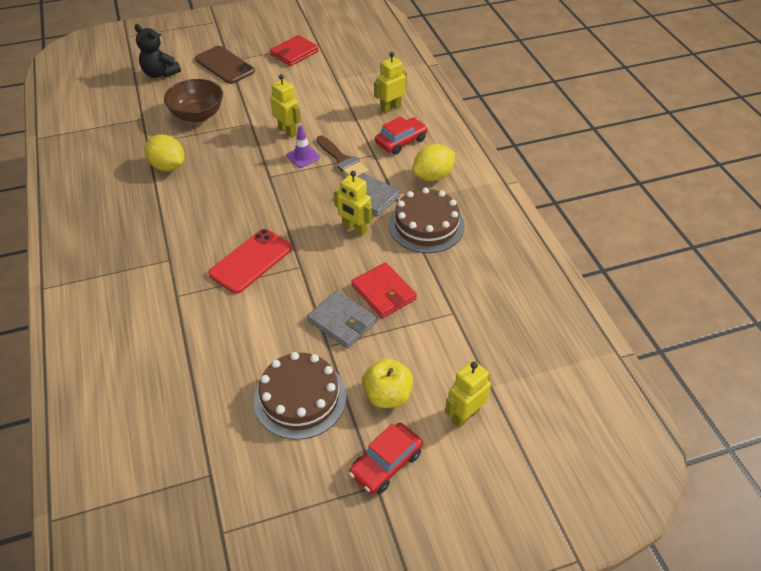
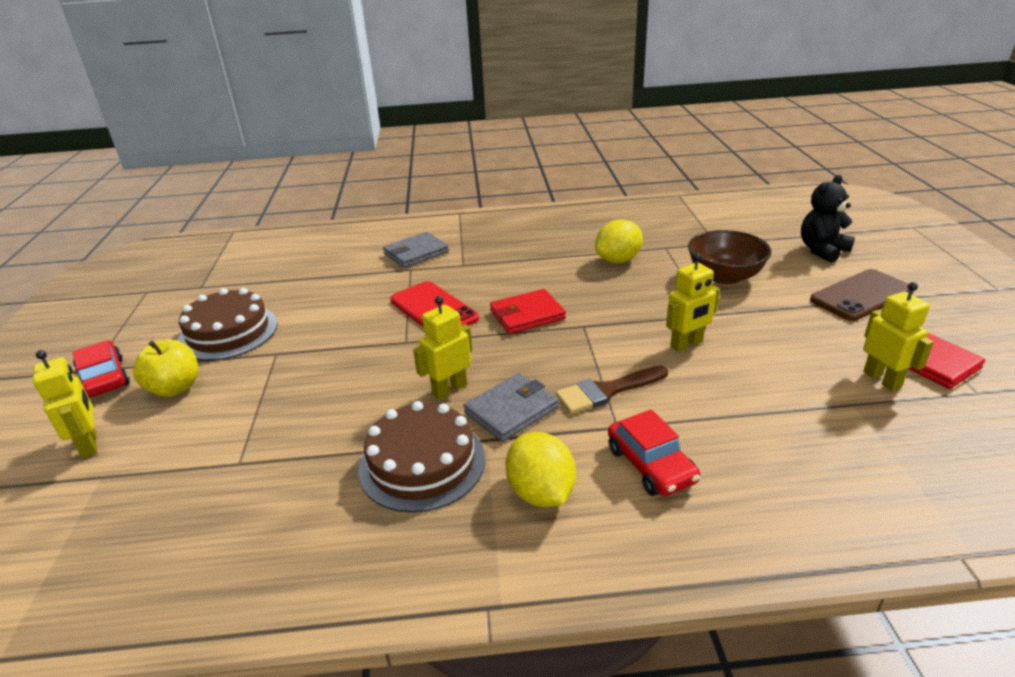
camera: 105 degrees right, 15 degrees down
(303, 156) = (622, 355): purple traffic cone -> none
(342, 321) = (300, 365): grey wallet -> grey wallet (416, 253)
(383, 292) = (320, 402): red wallet -> red wallet (527, 315)
(390, 108) = (761, 465): yellow robot -> yellow robot (882, 379)

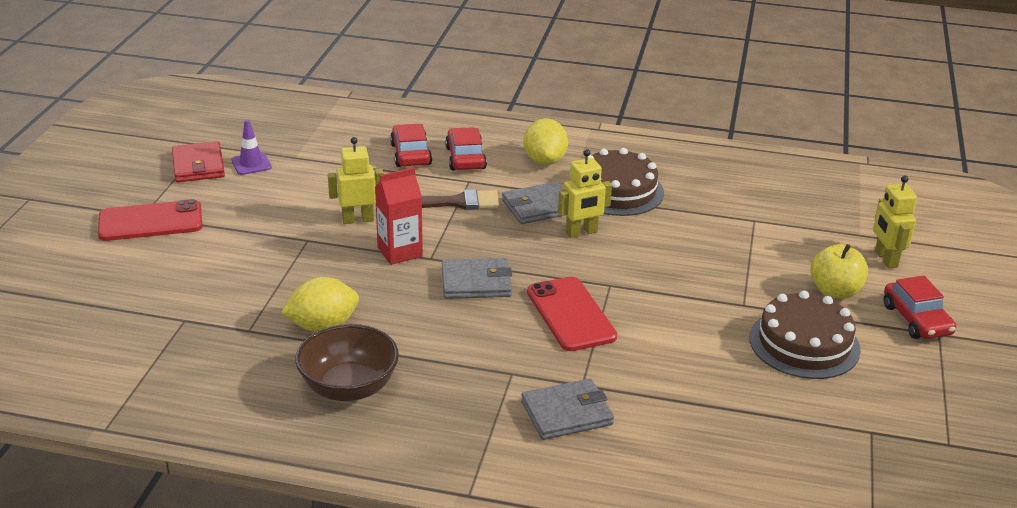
camera: 165 degrees left, 0 degrees up
(527, 315) = (476, 282): red wallet -> grey wallet
(615, 324) = (400, 252): none -> red carton
(724, 276) = (238, 273): brown bowl -> brown bowl (349, 387)
(725, 450) = (411, 154): none -> red car
(822, 250) = (93, 277): black teddy bear -> none
(861, 295) = (150, 221): brown phone -> red phone
(882, 379) = (251, 164): yellow robot -> purple traffic cone

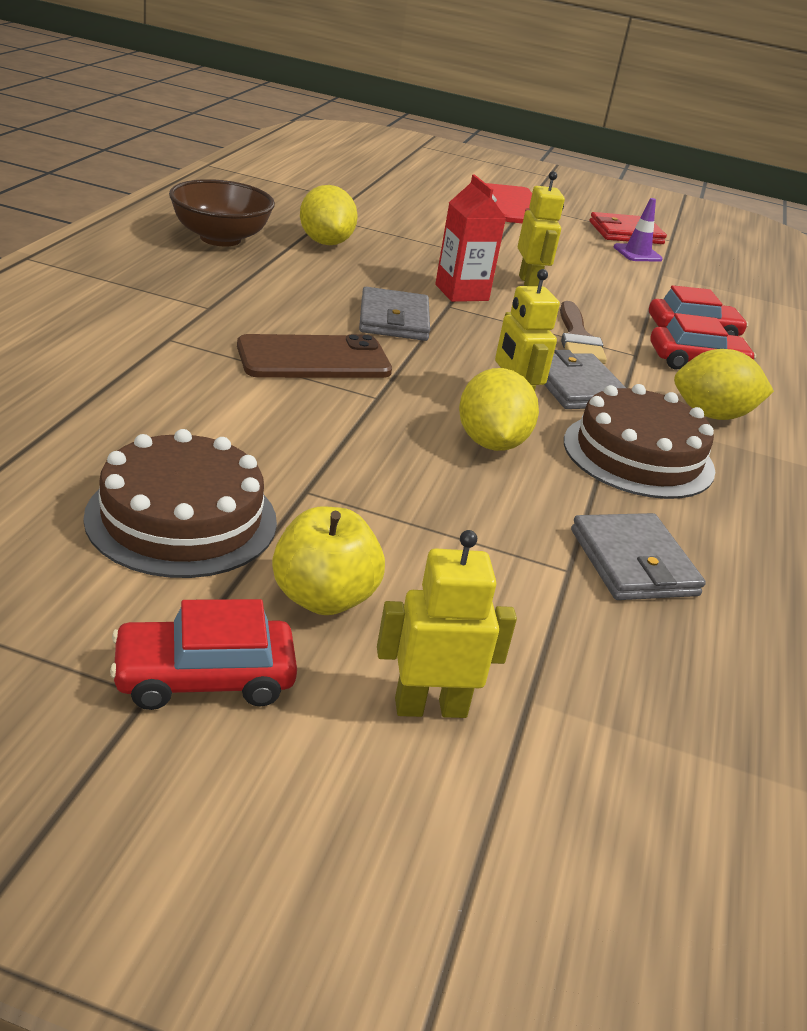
camera: 90 degrees right, 0 degrees up
(566, 413) = (120, 320): grey wallet -> grey wallet (633, 562)
(570, 314) = (313, 359): red phone -> brown phone
(640, 241) = (491, 443): none -> yellow lemon

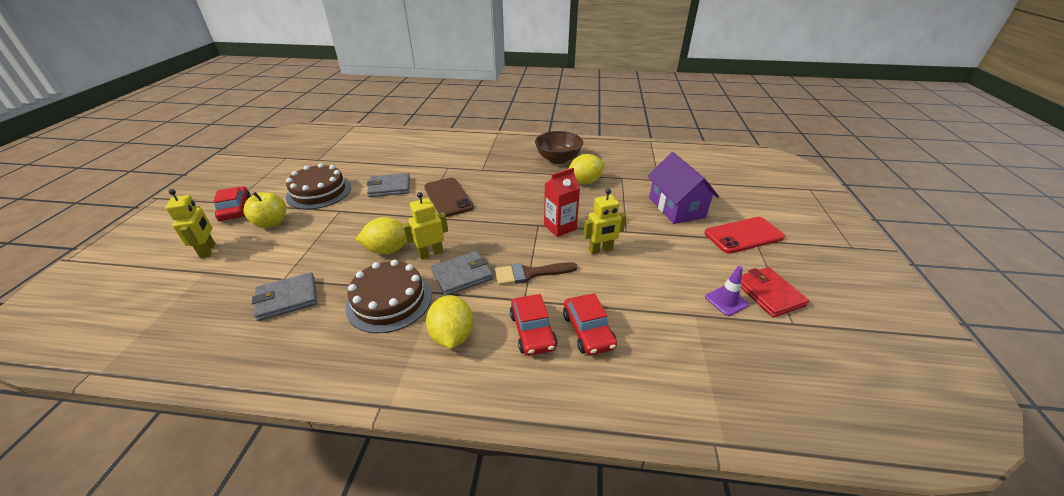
camera: 85 degrees right, 5 degrees up
(394, 319) = (505, 211): grey wallet -> grey wallet (389, 187)
(435, 214) = (676, 207): none -> purple house

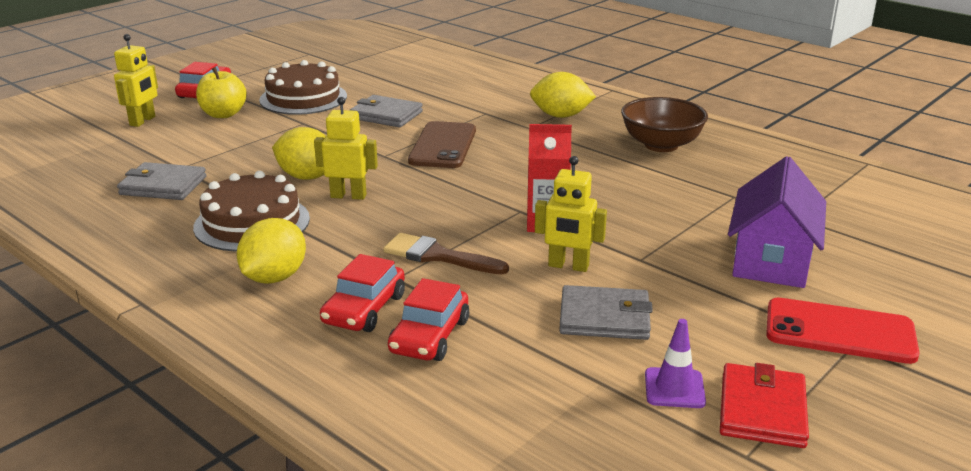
camera: 35 degrees right, 10 degrees down
(462, 275) = (356, 228): grey wallet -> grey wallet (604, 317)
(585, 182) = (662, 184): yellow lemon -> yellow lemon (561, 116)

